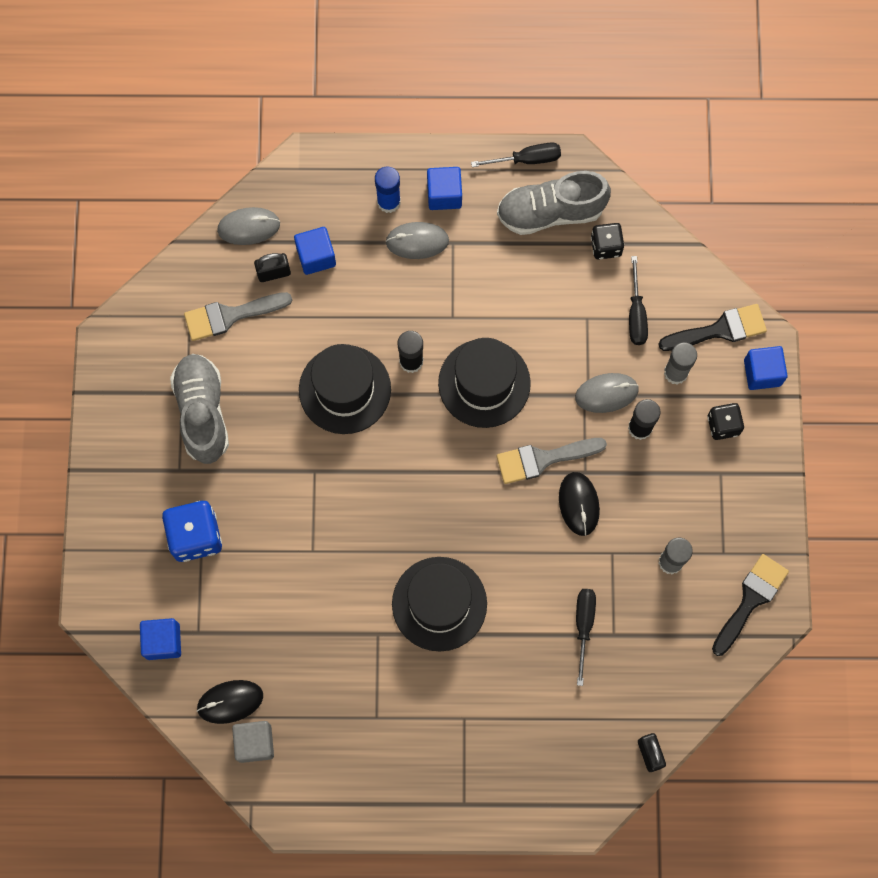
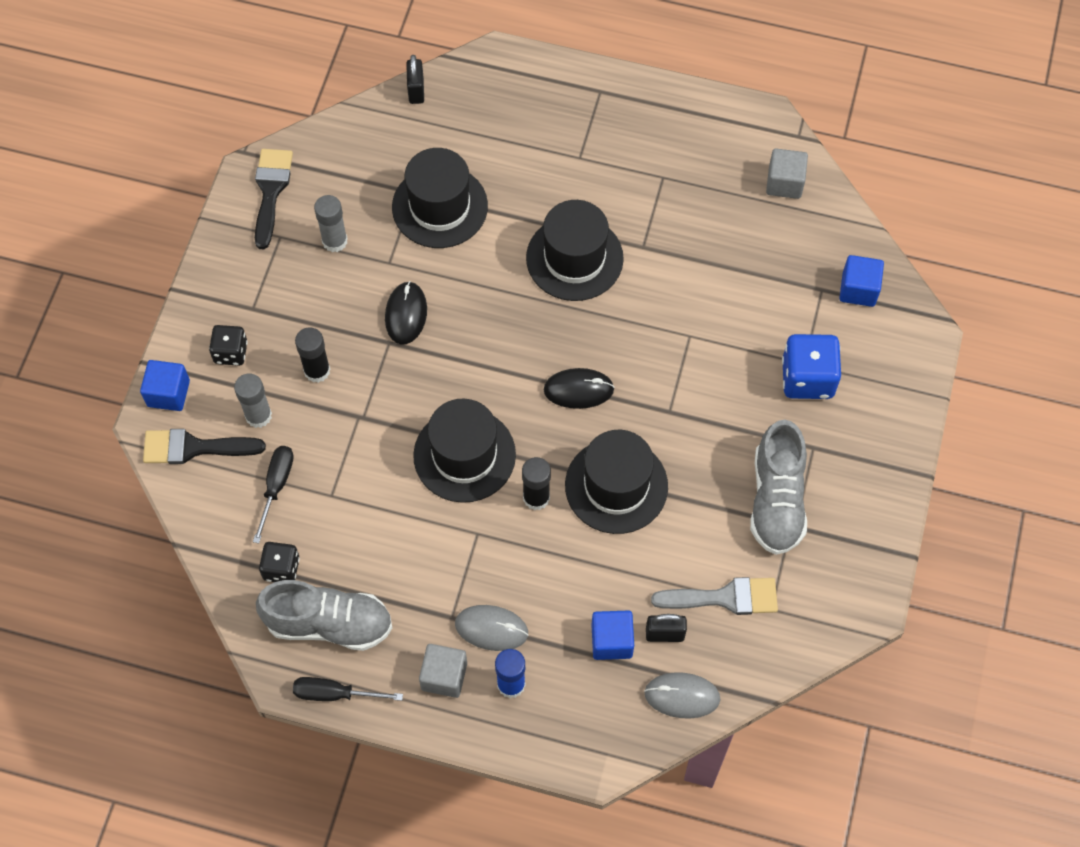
camera: 165 degrees left, 10 degrees down
(230, 702) = (801, 222): black mouse -> black mouse (578, 390)
(444, 194) = (444, 676): blue cube -> grey cube
(543, 459) = (427, 365): grey brush -> none
(583, 625) = (440, 206): black screwdriver -> black hat
(606, 393) = (339, 413): grey mouse -> none
(750, 599) = (271, 191): black brush -> black brush turned 135 degrees clockwise

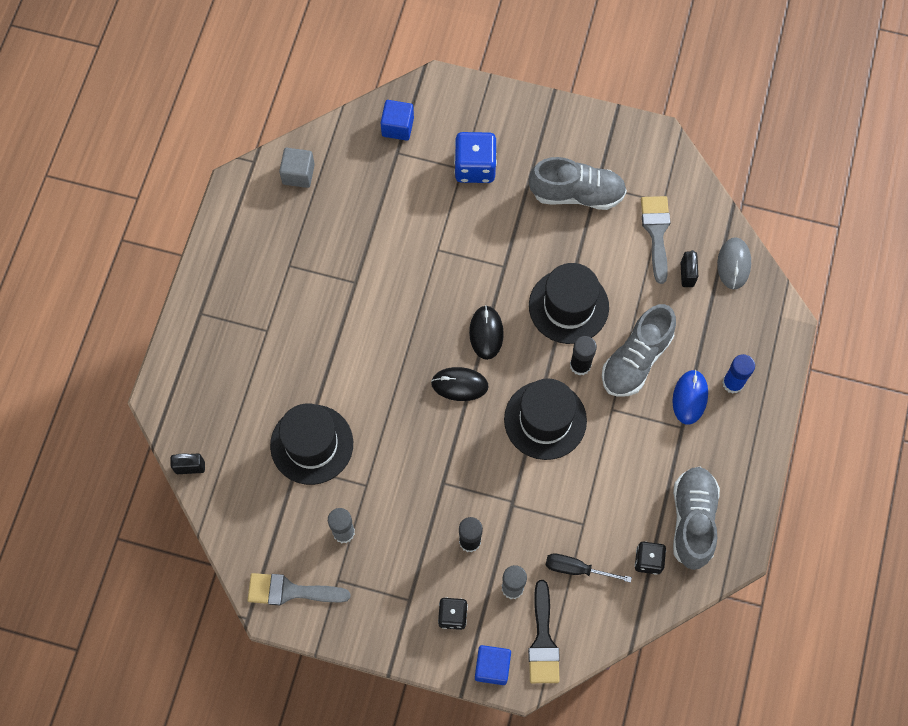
camera: 90 degrees left, 5 degrees up
(271, 191) = (290, 591): black brush -> grey brush
(334, 694) = (749, 513): black screwdriver -> none
(406, 314) = (416, 469): black mouse -> black mouse (459, 385)
(444, 676) = (729, 432): grey cube -> none
(491, 629) = (690, 397): grey mouse -> blue mouse
(543, 564) = (636, 359): none -> grey shoe
(574, 258) = (365, 335): black hat -> none
(611, 641) = (694, 311): blue cube -> none

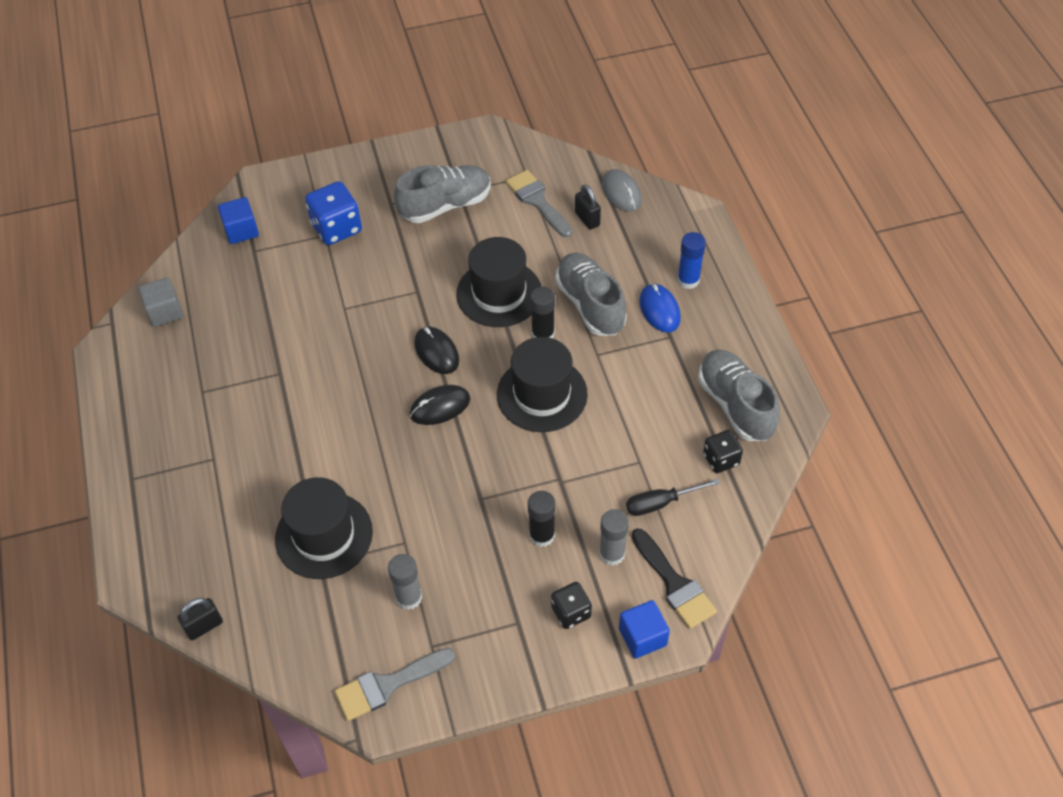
camera: 30 degrees left, 15 degrees down
(636, 359) = (590, 304): grey shoe -> grey shoe turned 150 degrees clockwise

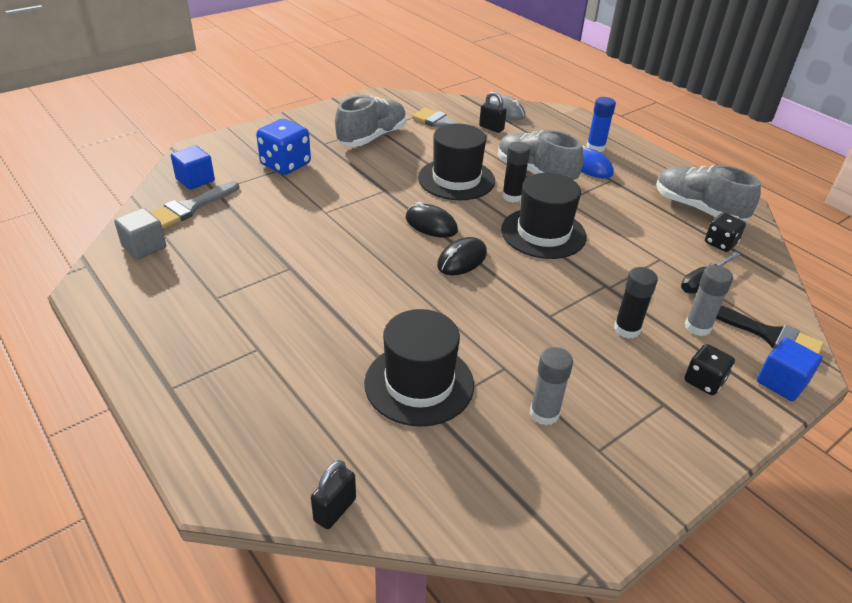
camera: 25 degrees left, 15 degrees down
(388, 685) = (583, 502): grey brush -> grey brush (190, 208)

